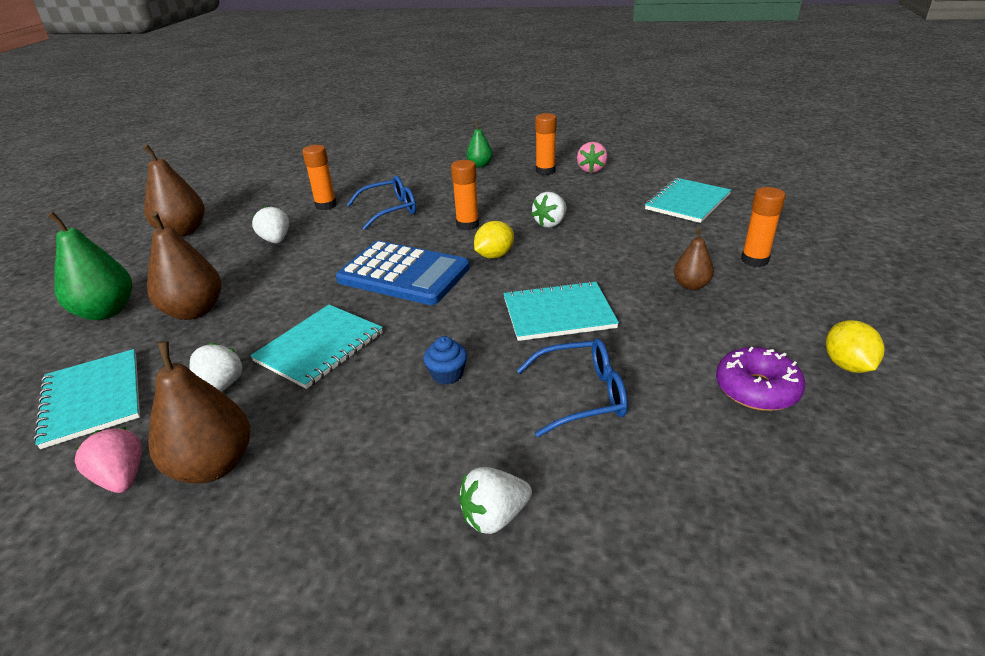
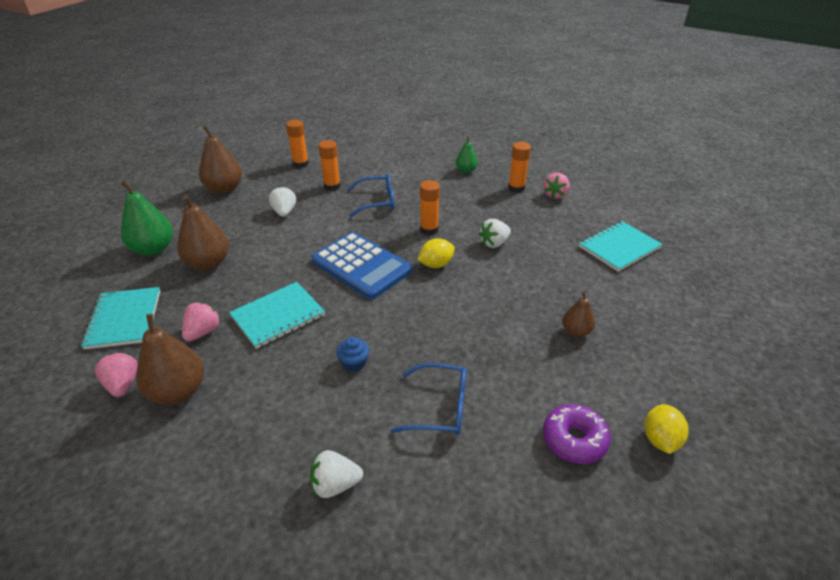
camera: 15 degrees right, 5 degrees up
(220, 388) = (203, 332): white strawberry -> pink strawberry
(558, 313) = (458, 331): turquoise notebook -> none
(754, 260) = (643, 320): orange glue stick -> orange glue stick (300, 164)

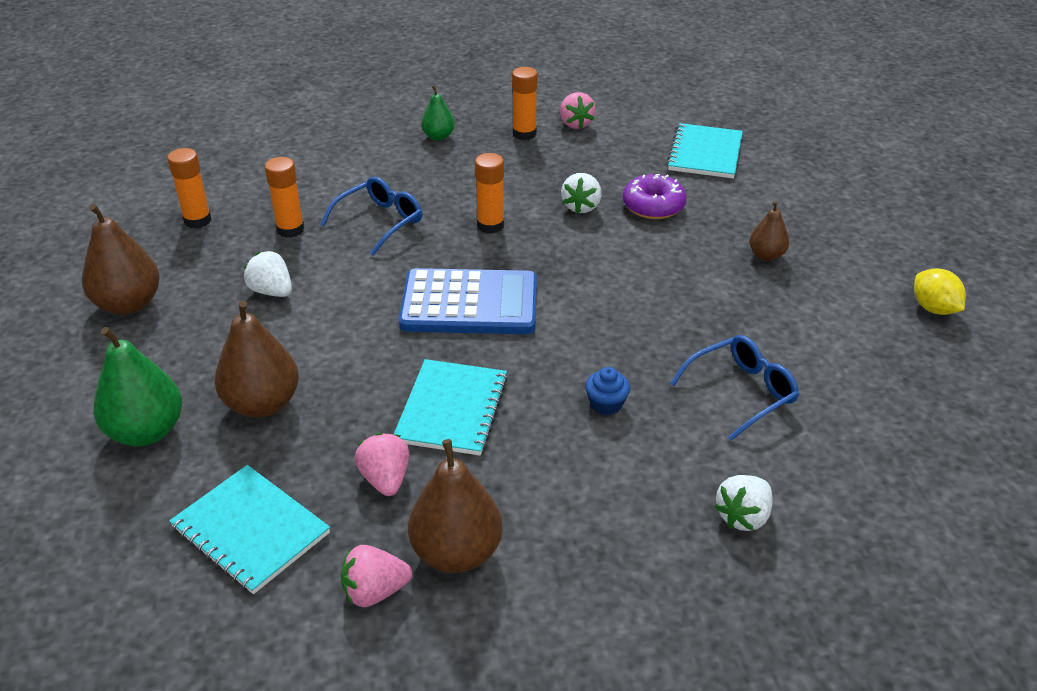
camera: 40 degrees left, 0 degrees up
(123, 384) = (375, 591): pink strawberry -> pink strawberry turned 45 degrees counterclockwise
(436, 264) = (551, 260): yellow lemon -> none
(574, 440) = (877, 349): purple donut -> purple donut (653, 206)

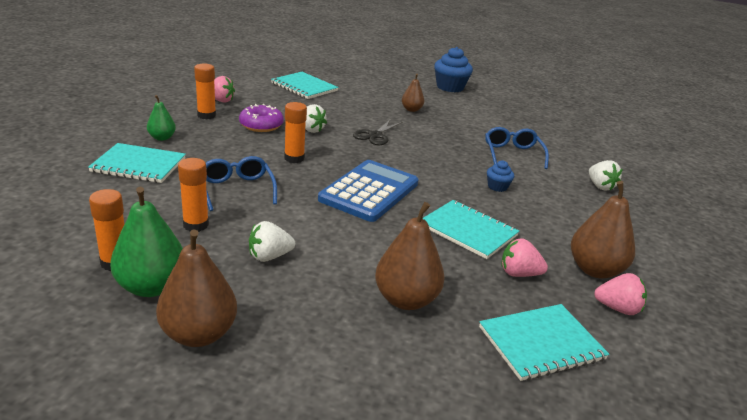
camera: 65 degrees left, 10 degrees down
(146, 431) = (395, 368): green pear -> green pear (151, 287)
(368, 152) = (139, 165): none -> turquoise notebook
(375, 591) = (617, 308): pink strawberry -> pink strawberry turned 90 degrees counterclockwise
(631, 256) = (375, 135): none -> black scissors
(653, 206) = (336, 114): purple donut -> purple donut (261, 125)
(922, 261) = (450, 87): none -> blue cupcake
(933, 308) = (485, 99): yellow lemon -> none

